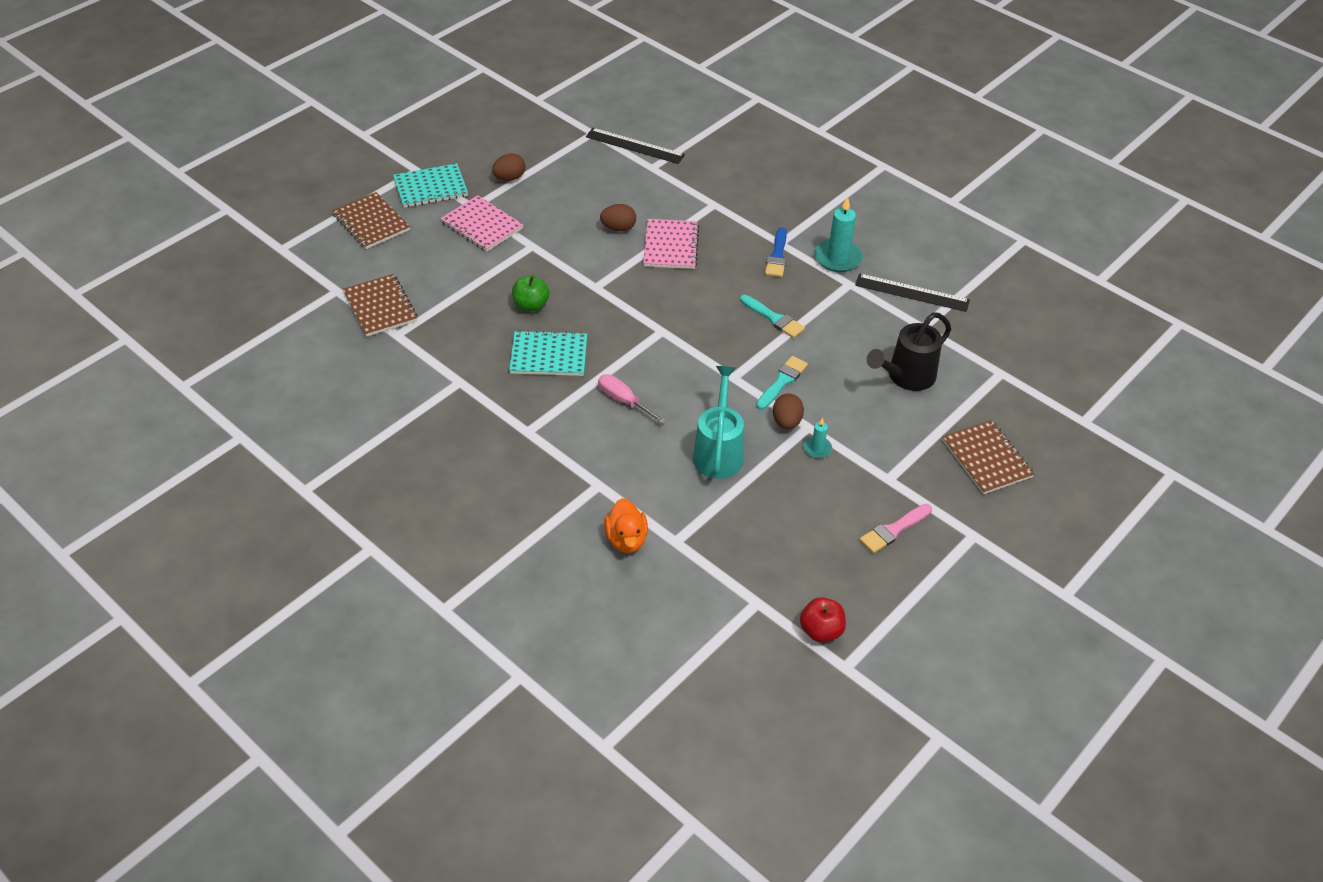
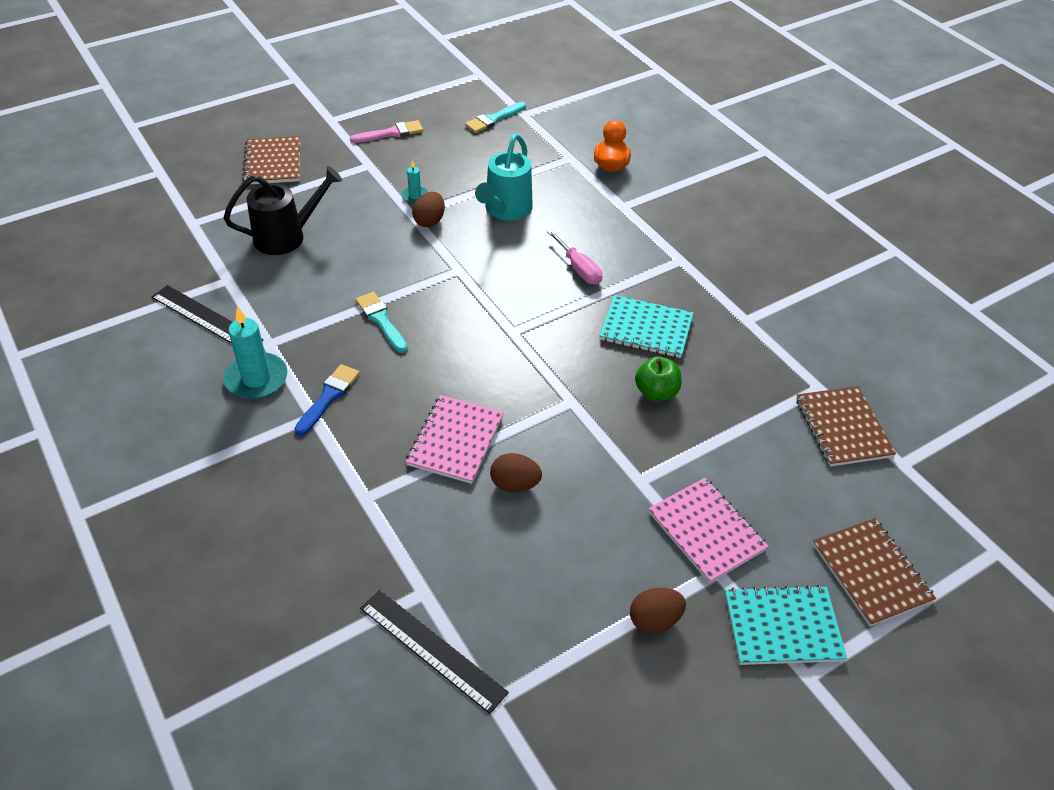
camera: 165 degrees left, 0 degrees up
(782, 381) = (412, 256): turquoise brush -> turquoise brush (493, 119)
(821, 631) = (485, 92): red apple -> none

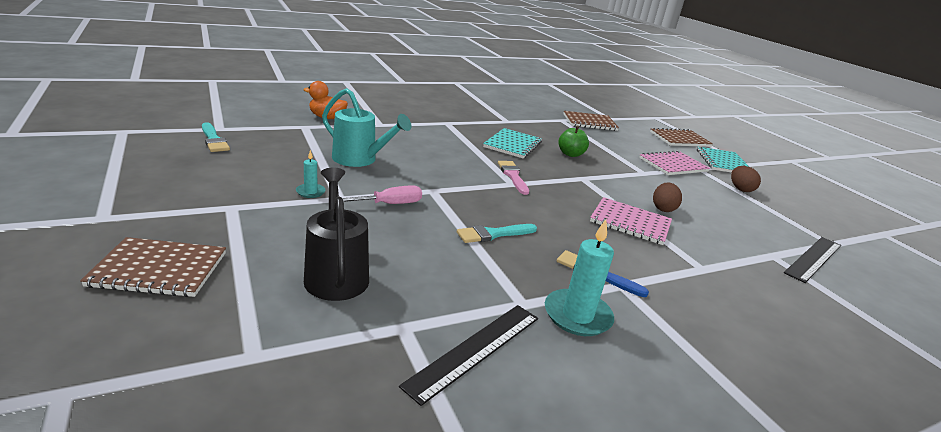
camera: 85 degrees left, 20 degrees down
(391, 133) = (181, 187): pink brush -> pink brush (513, 176)
(429, 221) = (356, 191): brown egg -> none
(578, 268) = (446, 150): pink screwdriver -> pink screwdriver (389, 204)

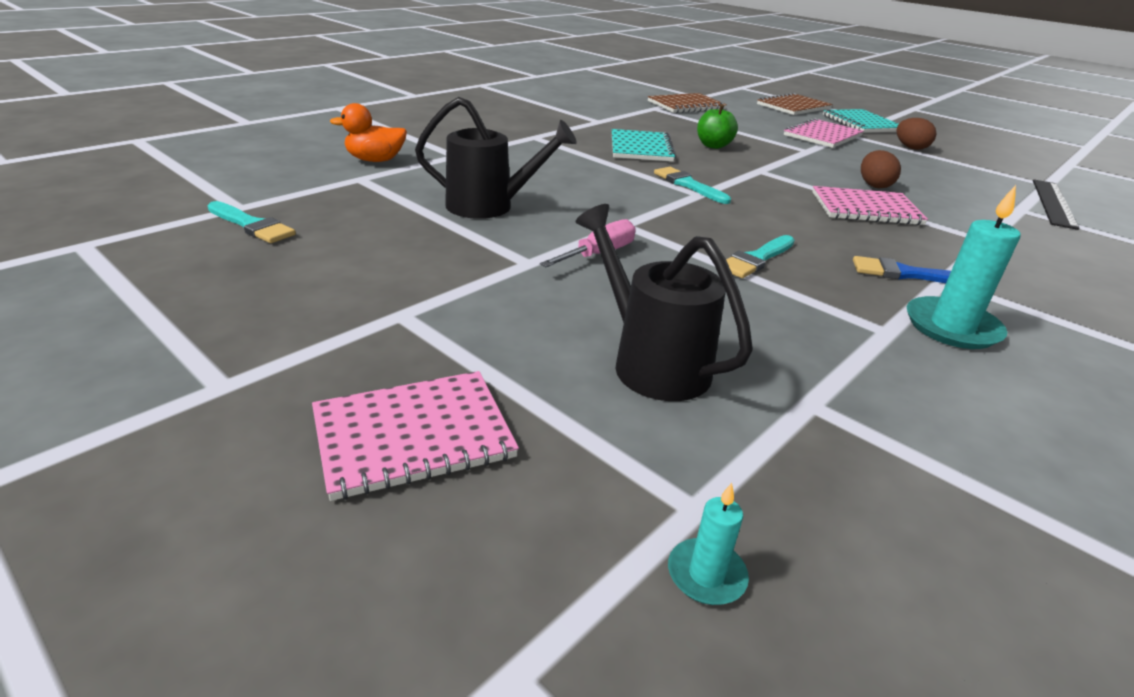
camera: 20 degrees left, 5 degrees up
(159, 269) = (413, 435): brown notebook -> pink notebook
(310, 192) = (482, 264): turquoise candle -> turquoise candle (706, 575)
(360, 160) = (490, 207): turquoise watering can -> black watering can
(475, 350) = (914, 402): black ruler -> none
(513, 176) = (688, 185): pink brush -> turquoise brush

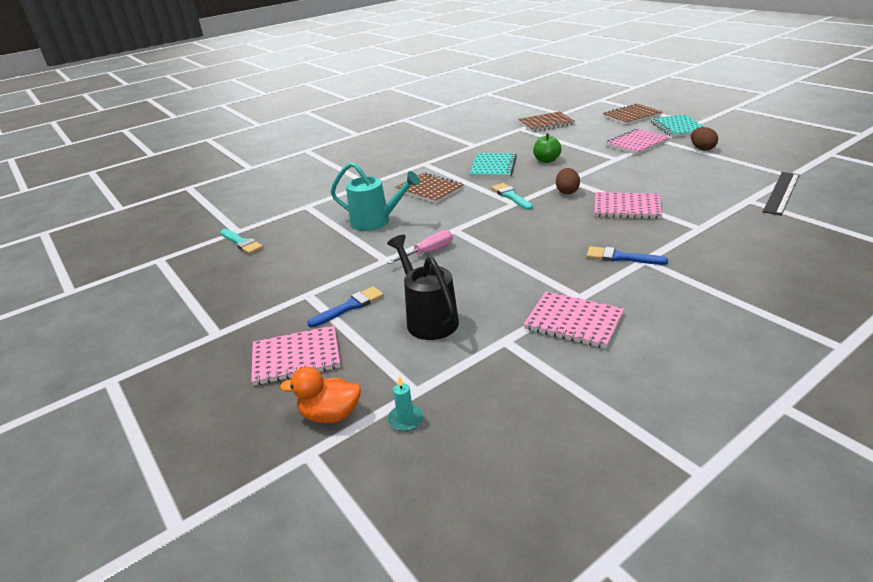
camera: 15 degrees right, 0 degrees up
(375, 160) = (318, 191): orange duck -> orange duck (330, 415)
(490, 207) = (376, 222): black watering can -> turquoise watering can
(493, 338) = (350, 306): none -> blue brush
(558, 169) = (429, 190): none -> brown notebook
(756, 259) = (525, 251): turquoise brush -> none
(874, 185) = (647, 187): brown egg -> brown egg (567, 191)
(906, 371) = (573, 321): none -> pink notebook
(952, 327) = (624, 293): turquoise candle -> none

